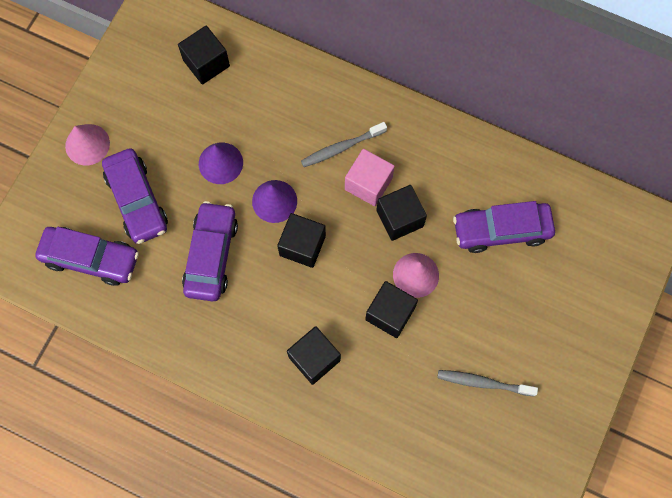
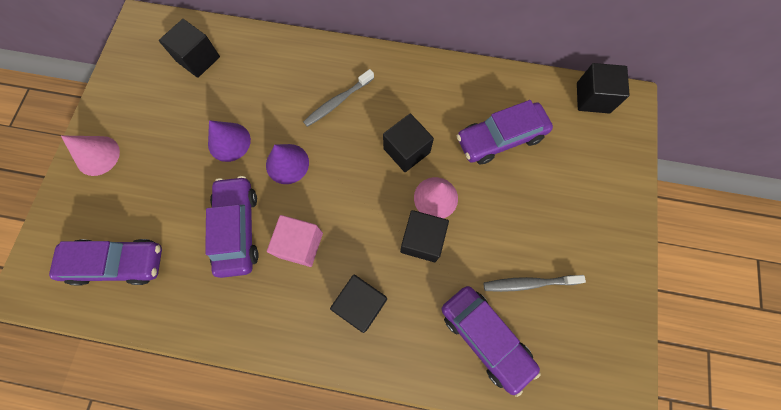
camera: 15 degrees left, 0 degrees up
(137, 200) = (155, 195): purple car -> purple car (485, 337)
(302, 245) = (323, 198): black cube -> black cube (593, 98)
(368, 184) = (370, 127): pink cube -> pink cube (300, 245)

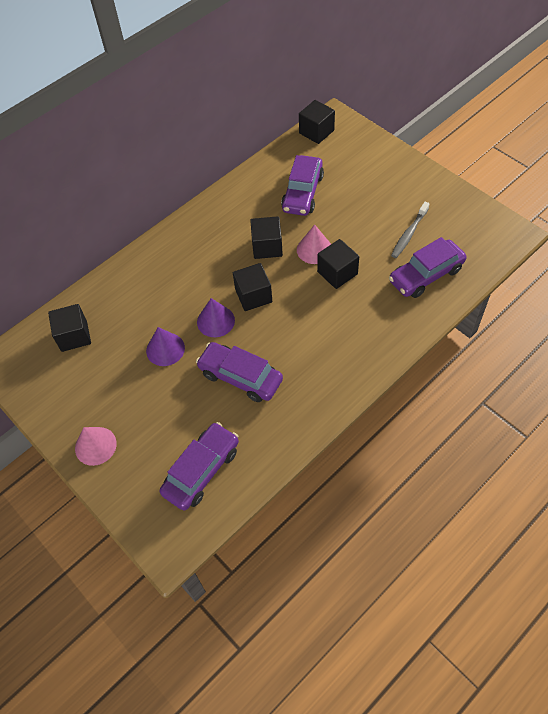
camera: 50 degrees left, 15 degrees down
(300, 245) = (284, 344): pink cube -> none
(337, 102) = (194, 266): grey toothbrush -> none
(361, 304) = (354, 330): black cube -> black cube (253, 296)
(485, 337) = (426, 275): purple car -> purple car turned 150 degrees clockwise

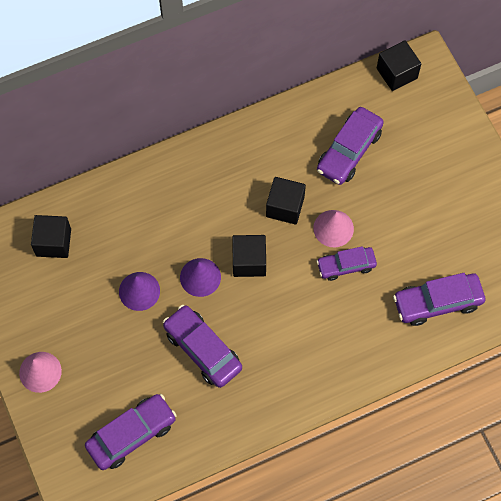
camera: 15 degrees right, 10 degrees up
(337, 273) = (346, 266): black cube -> purple car
(409, 234) = (442, 245): grey toothbrush -> none

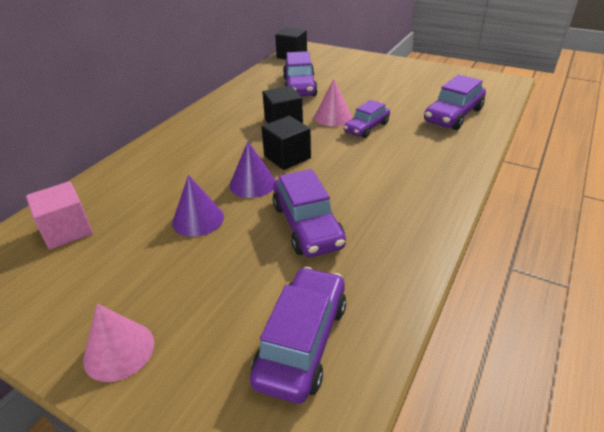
camera: 35 degrees left, 30 degrees down
(53, 242) = (67, 230): black cube -> pink cube
(203, 349) = (307, 225): purple car -> purple car turned 120 degrees counterclockwise

